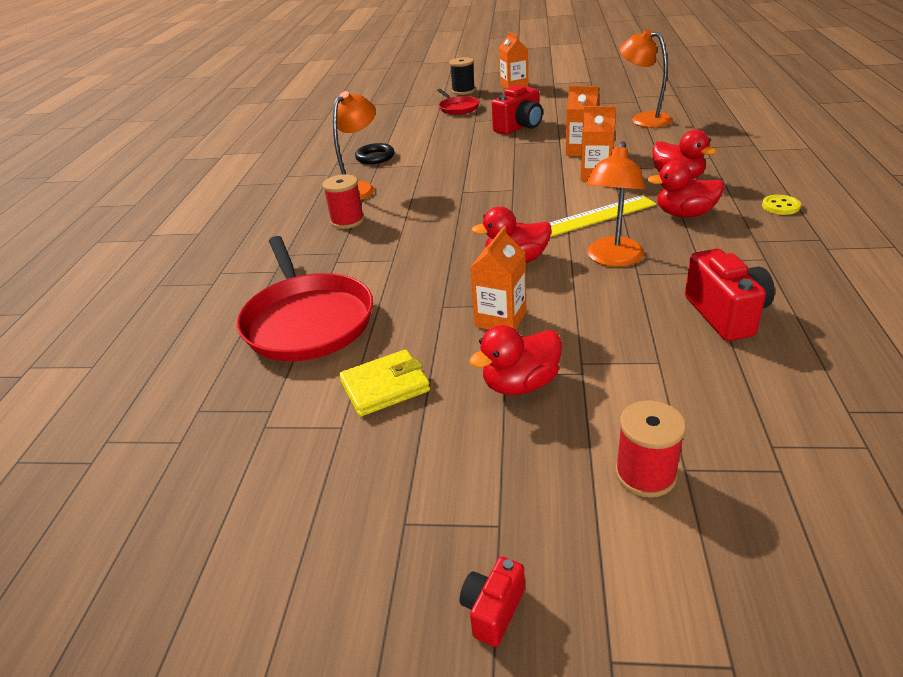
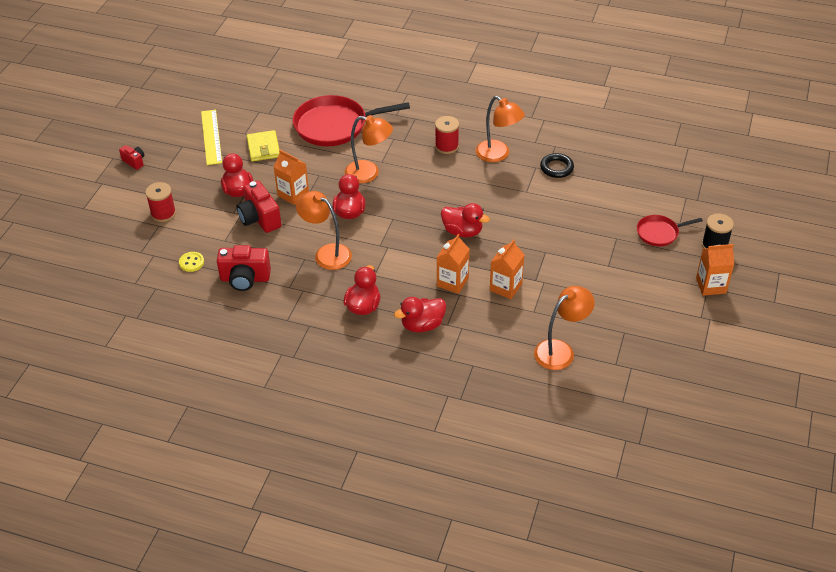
camera: 100 degrees right, 10 degrees up
(423, 264) = (369, 173): none -> orange lamp
(509, 184) = (462, 231): none -> red duck
(519, 127) = (583, 263): red camera -> red camera (260, 219)
(596, 216) = (385, 262): yellow ruler -> yellow ruler (211, 137)
(780, 206) = (345, 359): yellow button -> yellow button (191, 262)

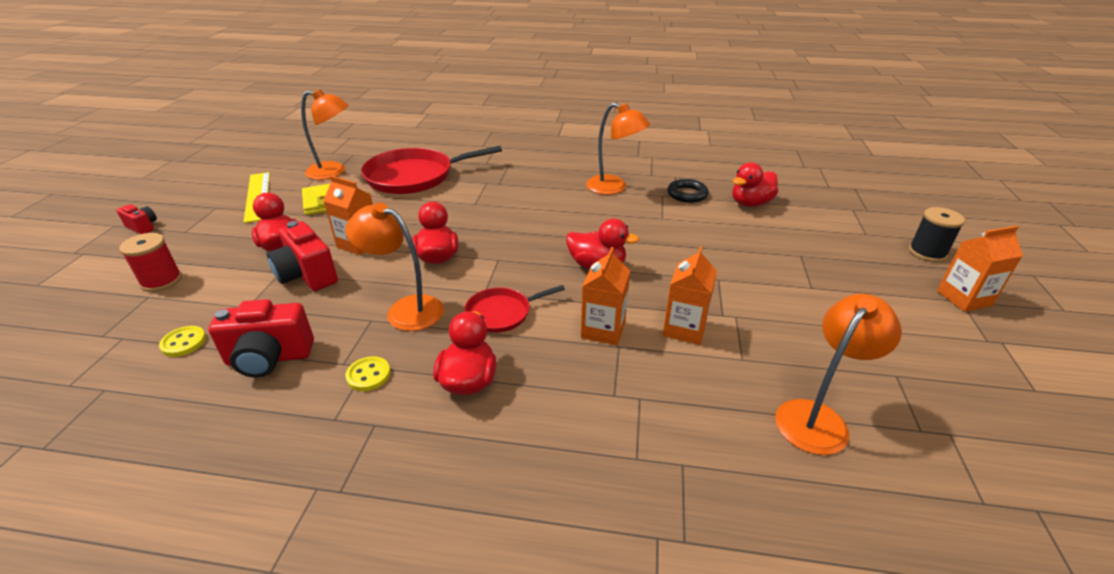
camera: 10 degrees left, 10 degrees down
(305, 296) = (368, 375): none -> yellow button
(369, 173) = (460, 215): orange lamp -> orange lamp (334, 172)
(422, 325) = (573, 401): red duck -> red duck (750, 203)
(446, 146) = (551, 185): red spool -> none
(659, 233) = (850, 245): red pan -> red pan (502, 313)

